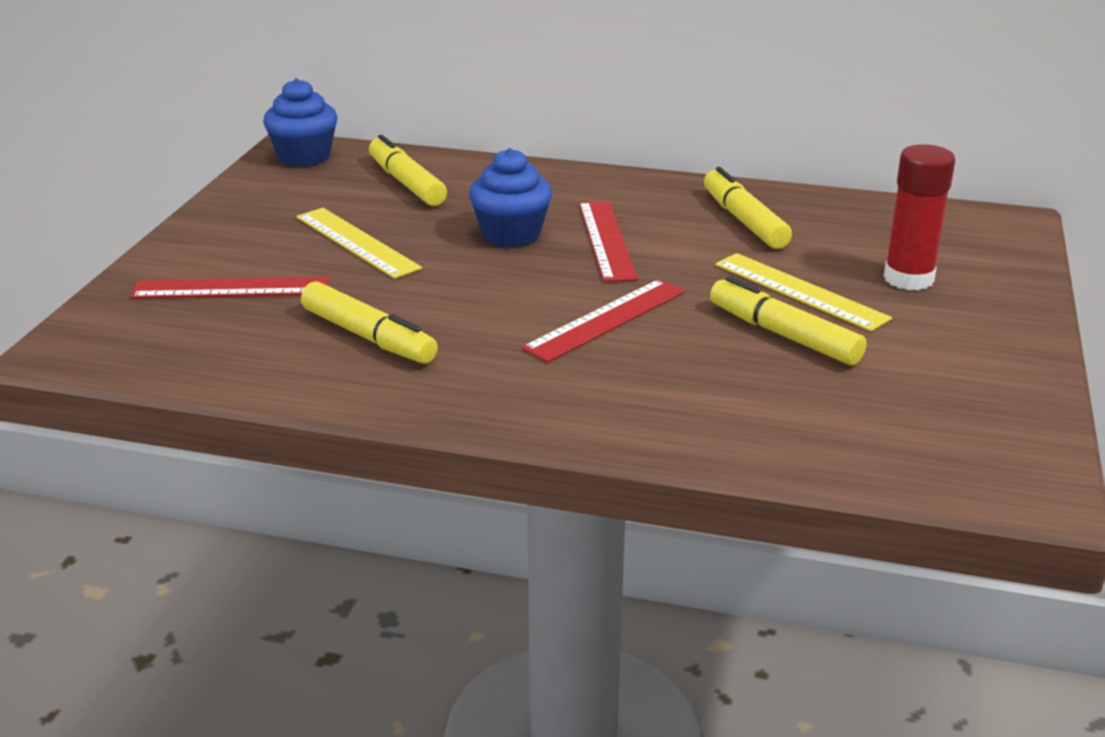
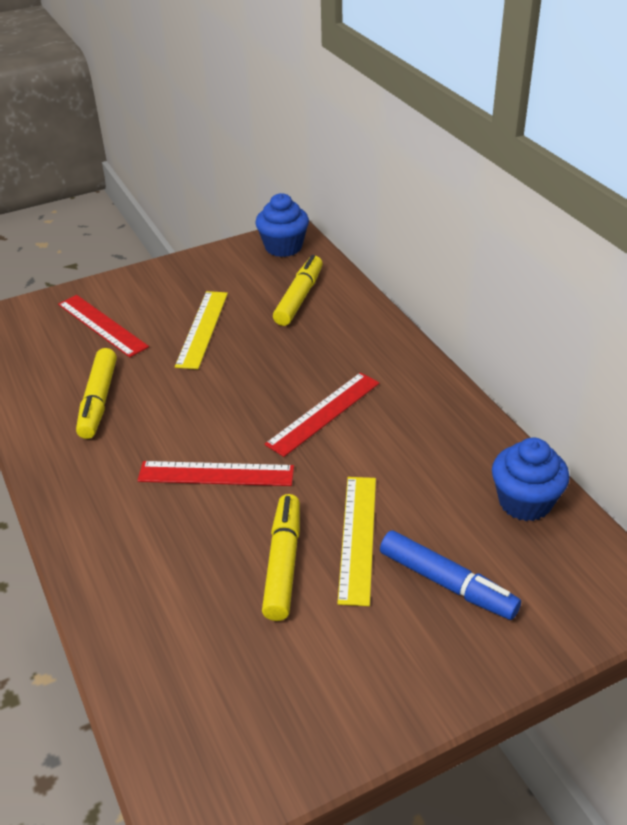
camera: 50 degrees right, 10 degrees up
(511, 235) = (282, 374): blue cupcake -> blue cupcake (525, 502)
(744, 220) = (434, 454): yellow marker -> none
(908, 279) = (447, 583): red glue stick -> blue marker

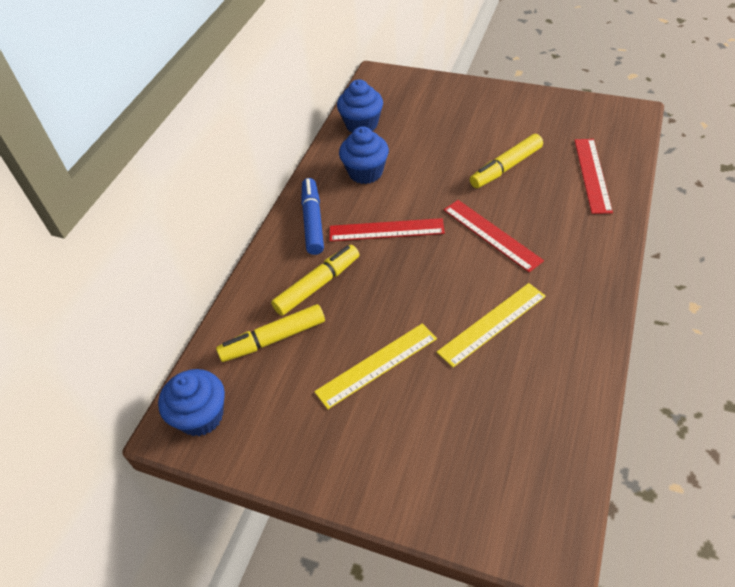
camera: 130 degrees left, 10 degrees up
(98, 400) = (519, 348): yellow marker -> yellow marker (317, 285)
(102, 325) = (450, 440): red ruler -> red ruler (592, 175)
(358, 537) = (456, 156): yellow ruler -> yellow ruler (492, 323)
(428, 451) = (365, 172): none -> blue cupcake
(447, 583) = (443, 118): blue marker -> blue marker (313, 221)

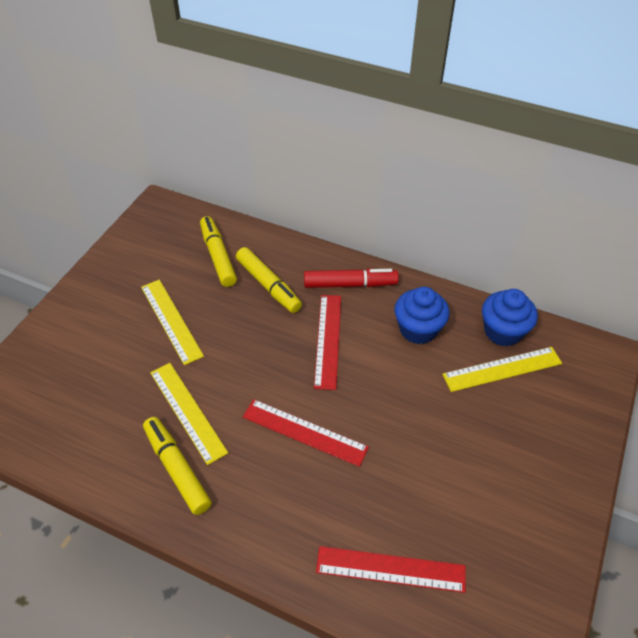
camera: 90 degrees right, 0 degrees up
(201, 416) = (162, 218): blue cupcake -> none
(313, 221) = (350, 284): blue marker -> red marker
(401, 125) = (502, 369): none -> yellow ruler
(491, 234) = (304, 432): red ruler -> red ruler turned 60 degrees clockwise
(506, 167) = (414, 468): yellow marker -> yellow marker (177, 469)

